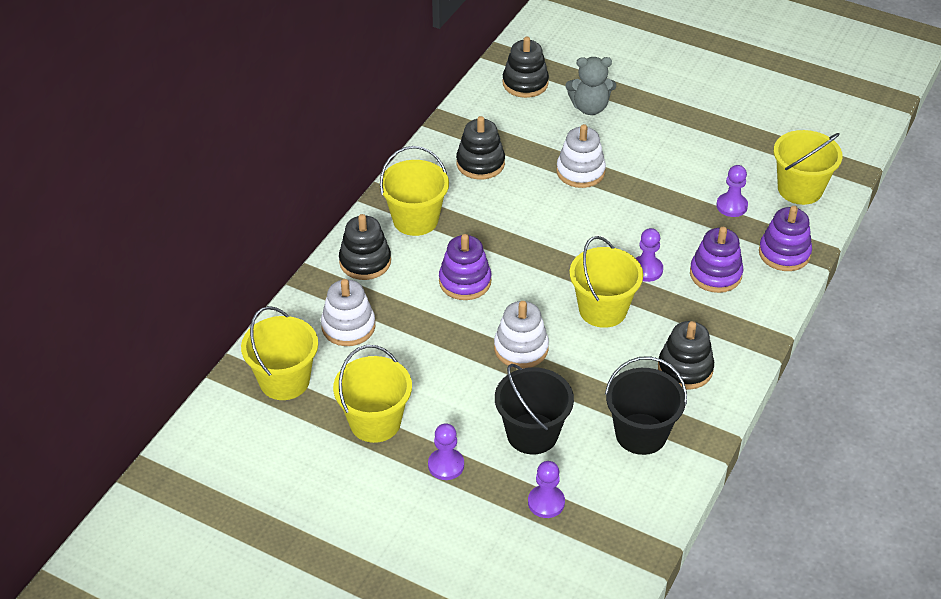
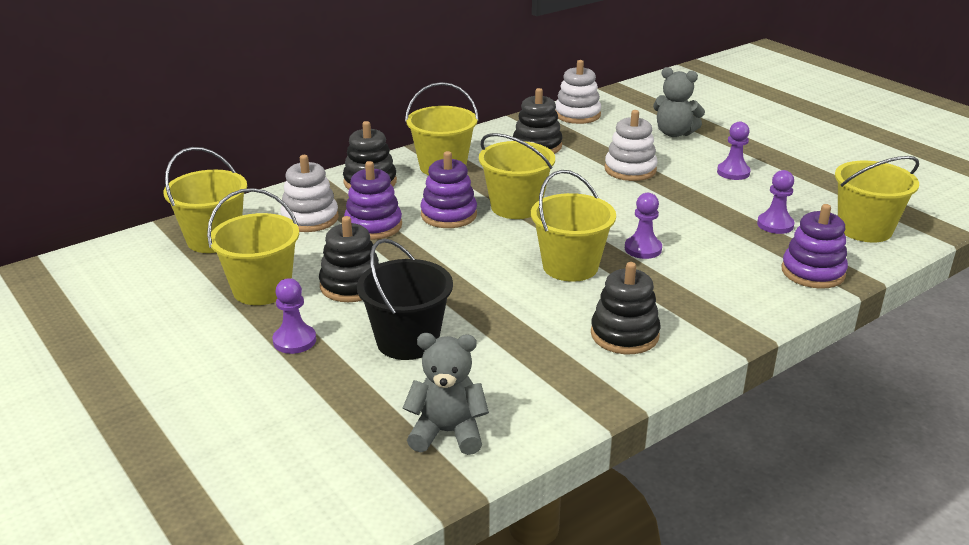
camera: 25 degrees right, 15 degrees down
(514, 252) = (516, 207): none -> yellow bucket
(521, 348) = (458, 273): white stacking toy -> white stacking toy (577, 115)
(525, 83) = (624, 108): black stacking toy -> black stacking toy (351, 285)
(546, 502) = (367, 403): purple pawn -> purple pawn (733, 172)
(620, 506) = (447, 432): none -> grey teddy bear
(641, 434) = (527, 375): black bucket -> none
(715, 274) = (718, 270): purple stacking toy -> purple stacking toy (373, 226)

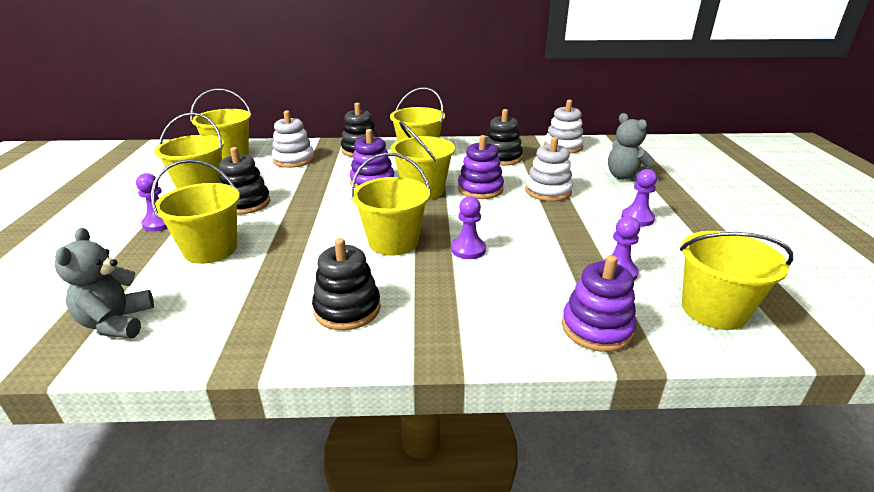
camera: 35 degrees right, 0 degrees up
(373, 226) = (319, 174): purple stacking toy -> purple stacking toy (480, 189)
(407, 341) = (211, 249): black bucket -> yellow bucket
(447, 432) = (117, 323): grey teddy bear -> grey teddy bear turned 135 degrees counterclockwise

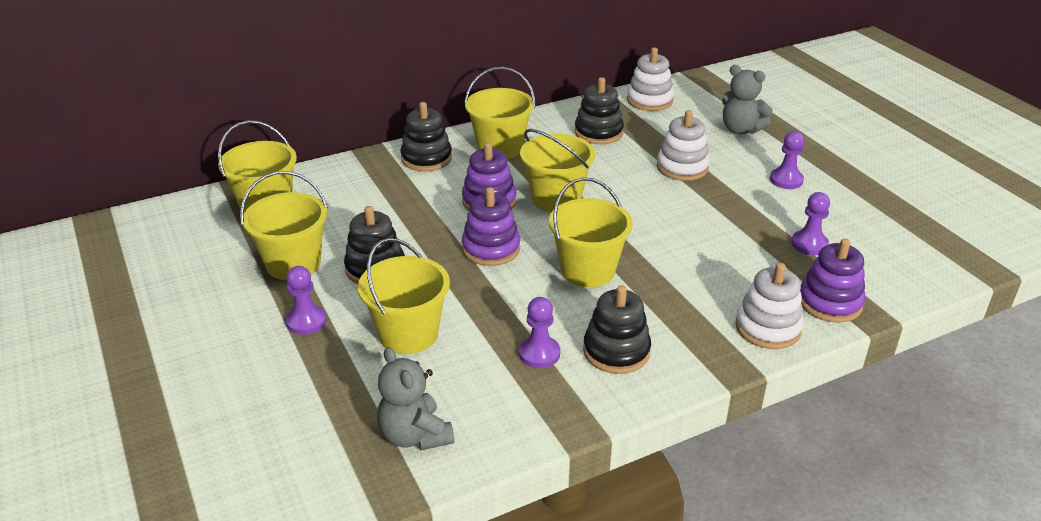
camera: 25 degrees left, 5 degrees up
(294, 160) = (359, 193): white stacking toy -> white stacking toy (768, 328)
(468, 249) = (665, 258): purple pawn -> purple pawn (539, 353)
(480, 189) = (613, 182): purple stacking toy -> purple stacking toy (491, 249)
(713, 310) = (901, 259): yellow bucket -> none

